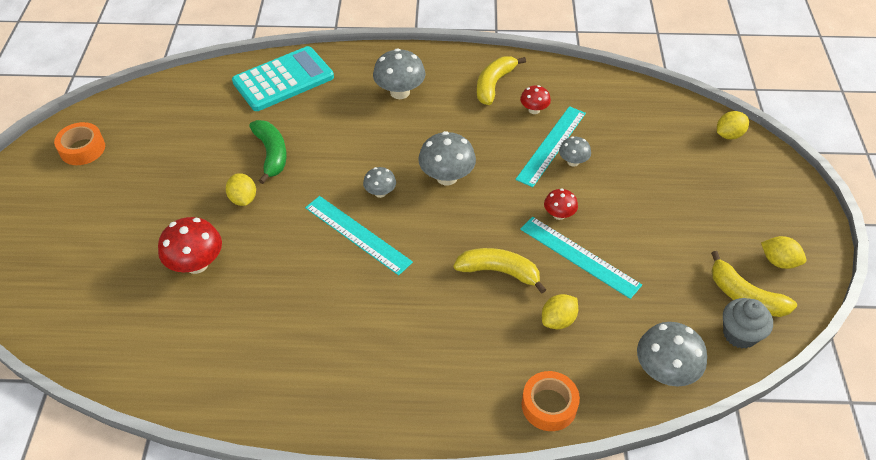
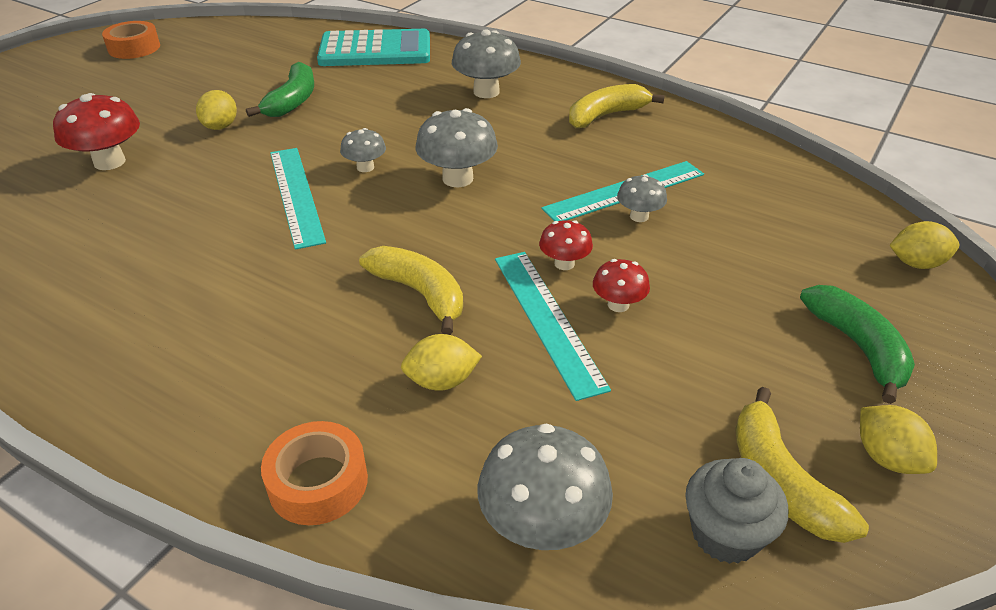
camera: 30 degrees right, 10 degrees down
(534, 110) = (635, 152): red mushroom -> red mushroom (618, 305)
(732, 203) = (858, 347): none -> green banana

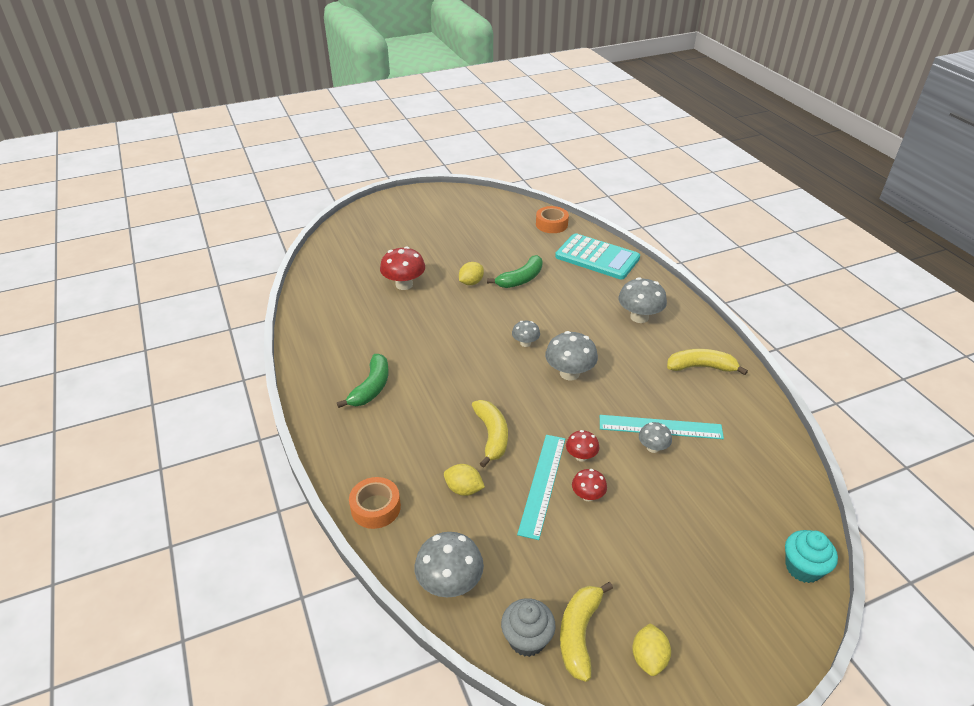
camera: 35 degrees right, 0 degrees up
(134, 48) = (464, 206): orange tape -> orange tape (551, 224)
(296, 195) = (477, 346): turquoise ruler -> none
(858, 347) = (701, 594): green banana -> green banana (371, 388)
(916, 263) = (803, 568): yellow lemon -> turquoise cupcake

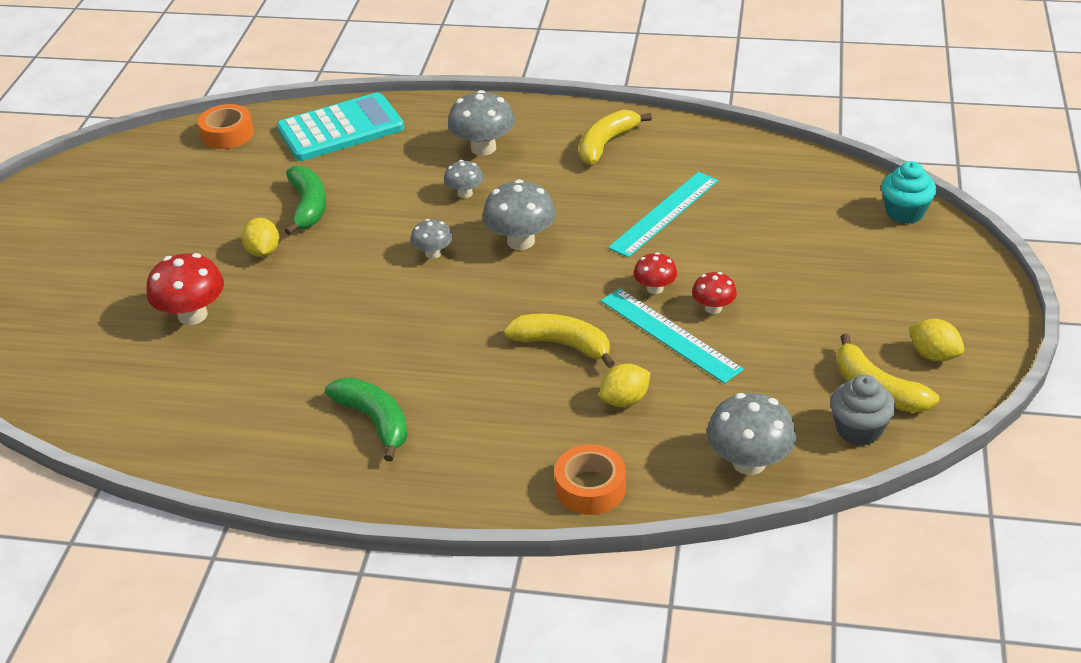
camera: 55 degrees left, 0 degrees up
(653, 448) = (688, 232): grey mushroom -> grey mushroom (465, 193)

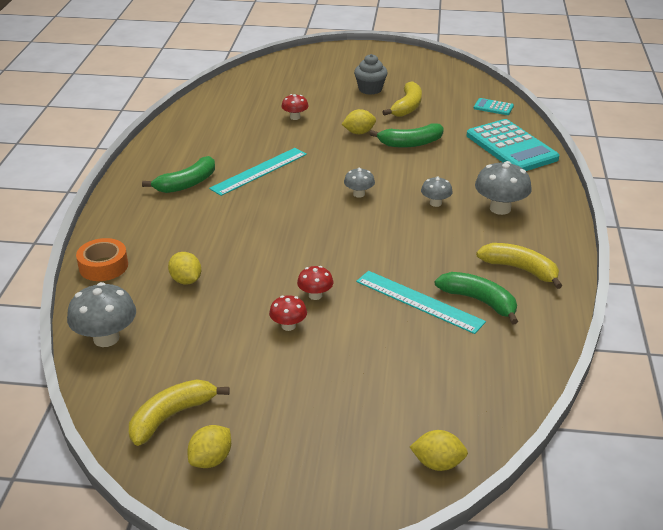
camera: 85 degrees right, 5 degrees down
(192, 315) = (295, 117): red mushroom -> red mushroom, size x0.57
(227, 134) = (493, 107): orange tape -> turquoise calculator
(521, 241) = (375, 230): grey mushroom -> none
(562, 345) = (251, 252): yellow banana -> yellow banana (407, 107)
(662, 174) = (479, 301): none -> green banana
(669, 335) = (257, 302): turquoise ruler -> turquoise ruler (259, 171)
(859, 430) = (125, 400): grey cupcake -> grey cupcake (370, 89)
(904, 213) = (437, 463): turquoise cupcake -> yellow lemon

